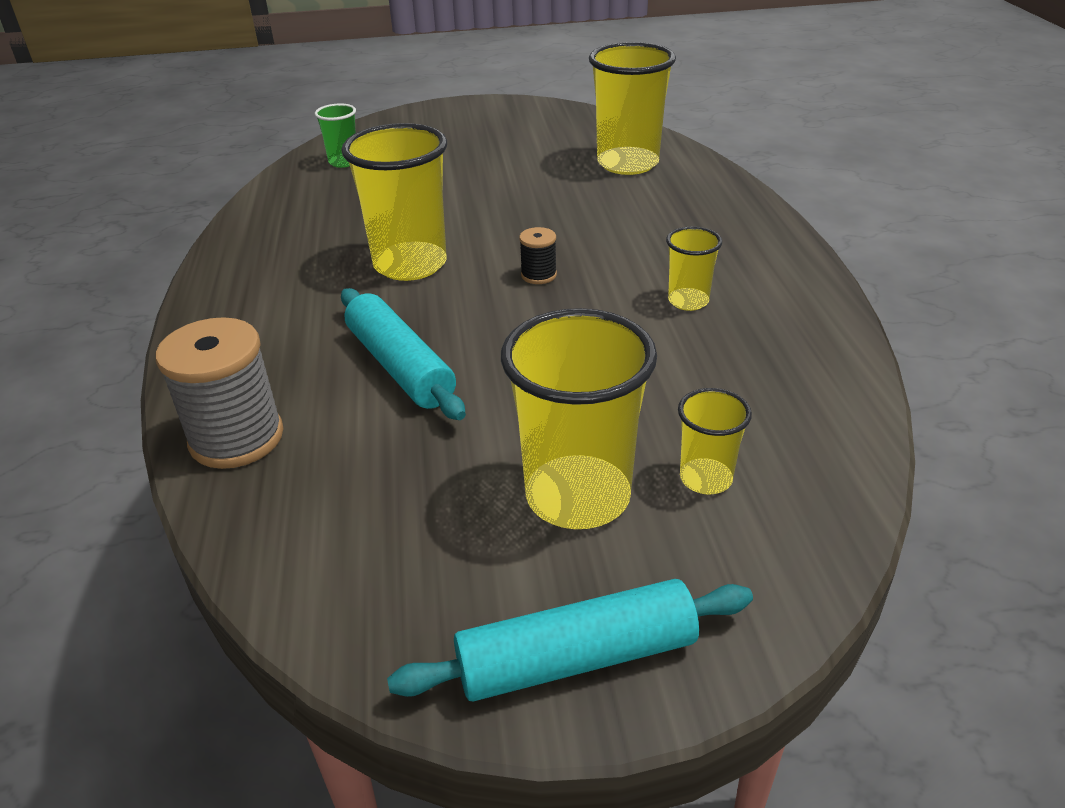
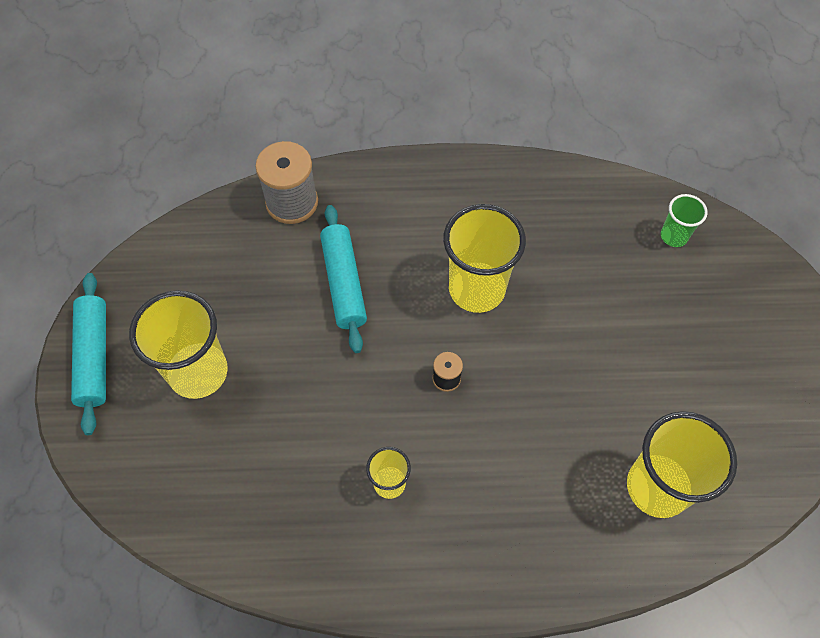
camera: 95 degrees right, 25 degrees up
(400, 366) = (344, 283): turquoise rolling pin -> turquoise rolling pin turned 75 degrees counterclockwise
(705, 479) = (193, 445): yellow cup -> none

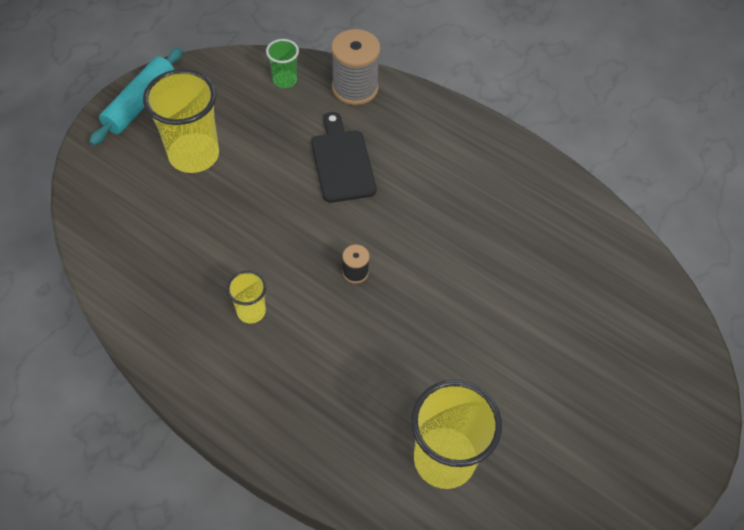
camera: 35 degrees right, 5 degrees down
(344, 283) = (342, 162): turquoise rolling pin -> black cutting board
(476, 289) = (434, 228): yellow cup -> none
(674, 236) = (632, 294): green cup -> green cup (285, 80)

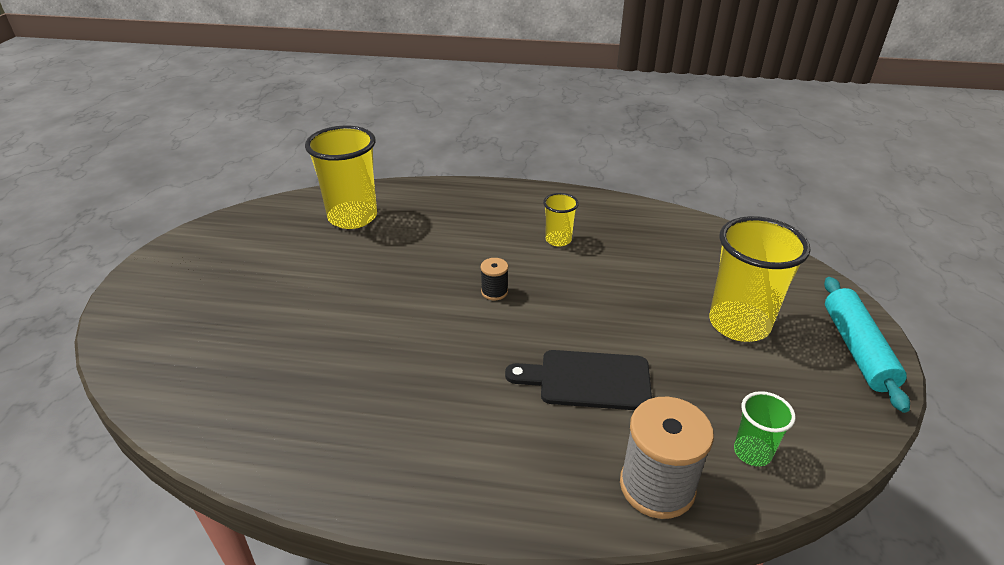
camera: 155 degrees right, 20 degrees down
(342, 162) = (588, 380): black cutting board -> black cutting board turned 135 degrees clockwise

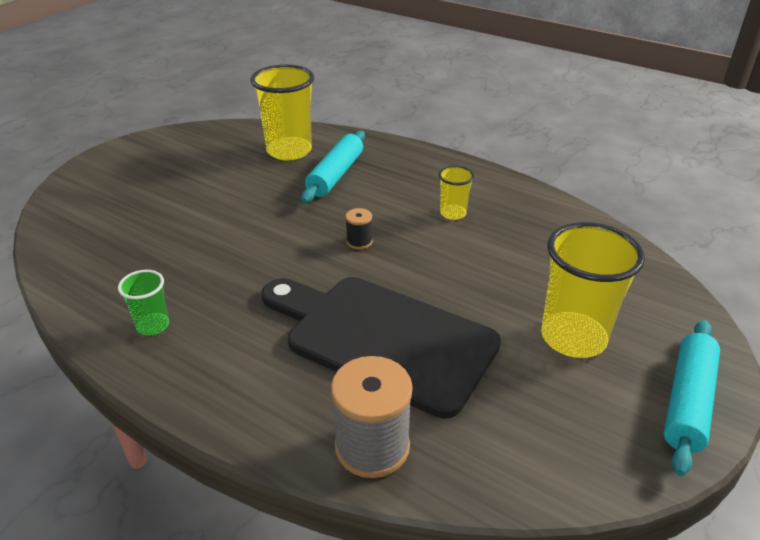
camera: 25 degrees right, 0 degrees up
(420, 230) = (335, 175): none -> turquoise rolling pin
(588, 380) = (382, 339): black cutting board -> black cutting board, size x1.77
(752, 452) = (487, 453): green cup -> green cup (153, 325)

